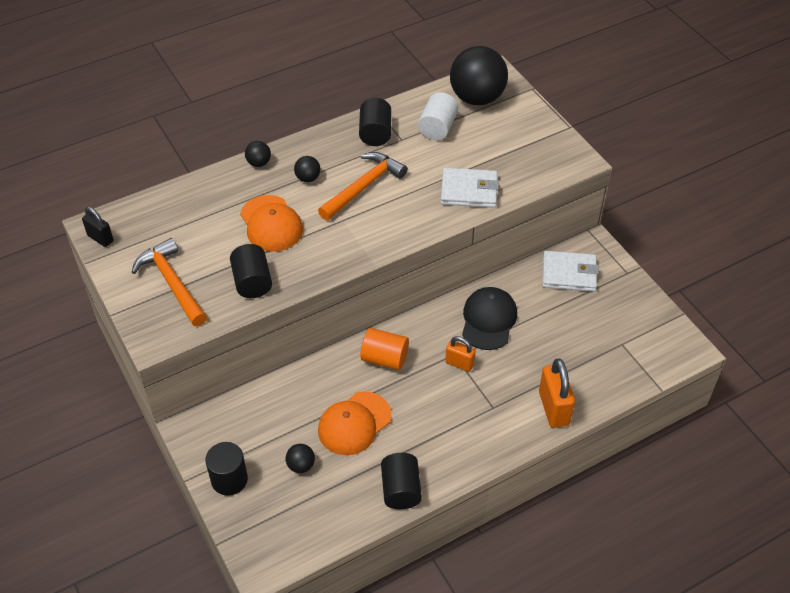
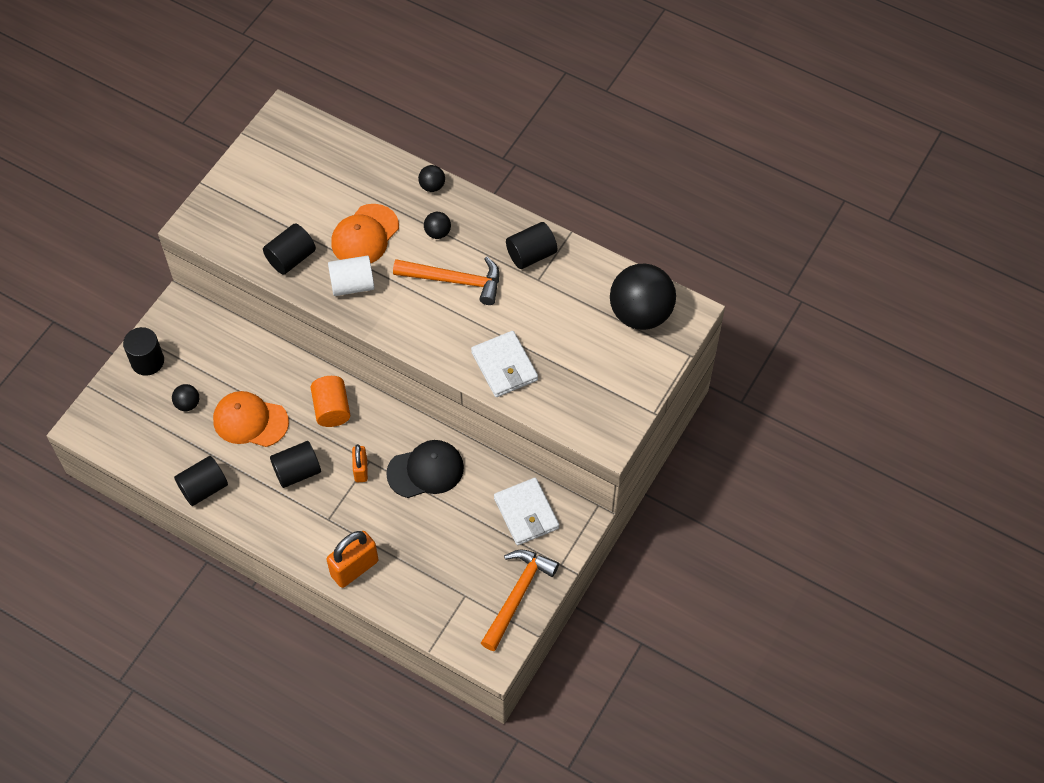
camera: 60 degrees right, 10 degrees up
(100, 238) = (273, 126): black padlock -> none
(172, 283) = (256, 203): orange hammer -> orange hammer (517, 595)
(431, 410) = (297, 472): none -> black cylinder
(437, 128) = (574, 301): white cylinder -> white cylinder (352, 285)

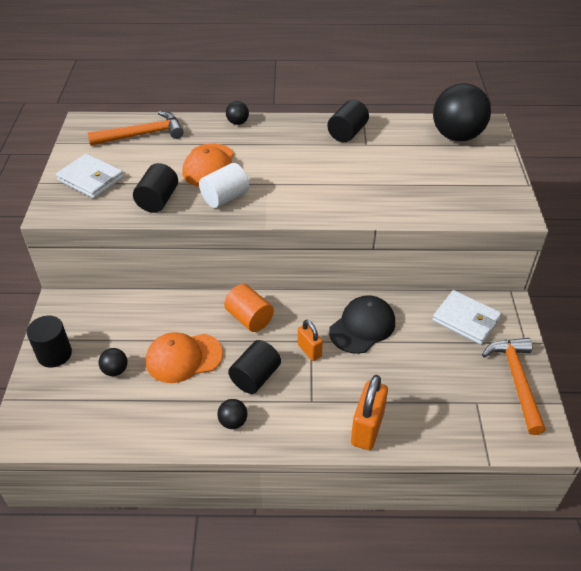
camera: 30 degrees left, 15 degrees down
(204, 488) = (177, 431): black cylinder -> none
(437, 233) = (266, 145): black ball -> black ball (233, 422)
(454, 280) = (305, 166): orange hammer -> orange hammer (142, 134)
(504, 366) = (393, 201): white wallet -> white wallet (91, 179)

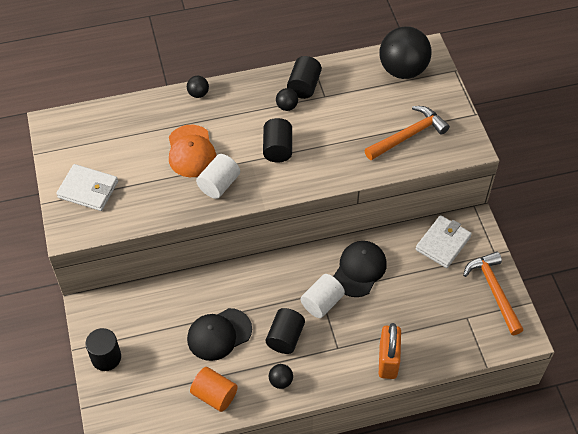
camera: 15 degrees left, 10 degrees up
(115, 370) = (165, 360): black ball -> black ball (287, 106)
(142, 134) = (113, 127): orange hammer -> orange hammer (408, 135)
(158, 200) = (160, 200): black cylinder -> black cylinder (277, 149)
(183, 358) = (219, 334): orange cap -> black cap
(249, 318) = (261, 284): orange cylinder -> orange cylinder (214, 395)
(309, 350) = (322, 303): orange padlock -> white cylinder
(466, 320) = (443, 243): white wallet -> white wallet turned 75 degrees counterclockwise

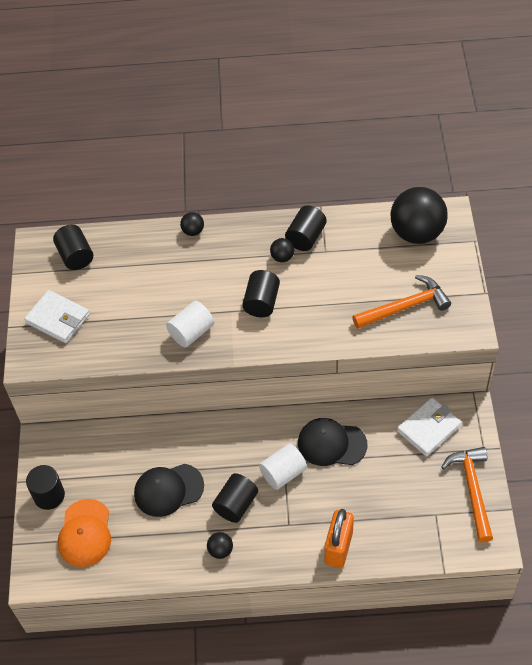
camera: 15 degrees right, 0 degrees up
(92, 130) = (75, 256): none -> black cylinder
(191, 151) = (171, 293): orange cap -> orange cap (85, 533)
(214, 395) = (149, 553): orange cylinder -> none
(359, 270) = (331, 444): black cap -> black cap turned 120 degrees counterclockwise

